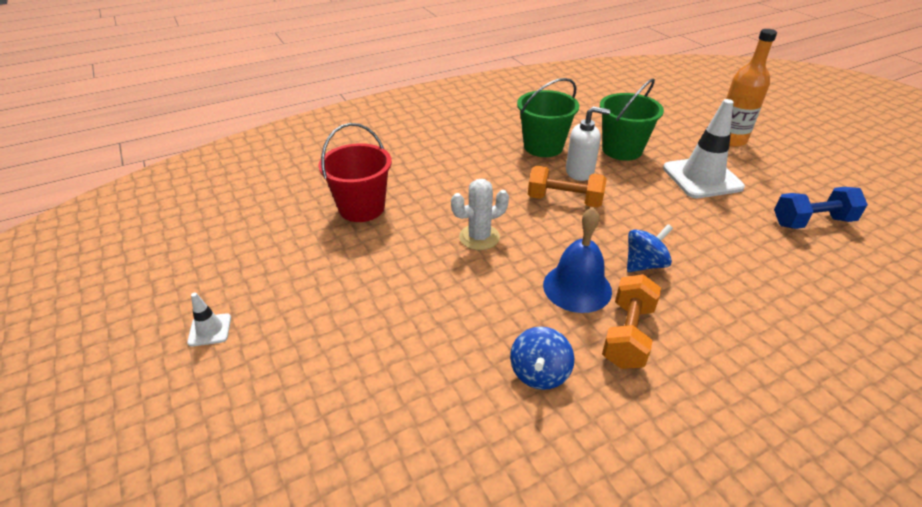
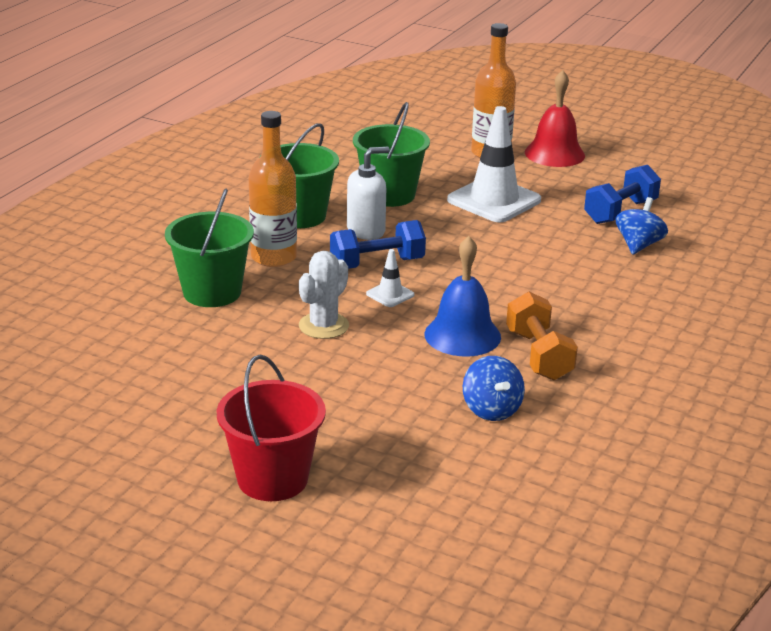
camera: 35 degrees left, 10 degrees down
(210, 330) = (129, 503): white traffic cone -> white traffic cone (390, 294)
(362, 208) = (157, 342): red bucket -> red bucket (272, 479)
(432, 183) = (212, 292): none -> green bucket
(496, 171) = (274, 257): none -> orange bottle
(564, 200) = (377, 264): orange dumbbell -> blue dumbbell
(644, 264) = (505, 295): blue spinning top -> blue spinning top (638, 245)
(786, 154) = (554, 154): none -> red bell

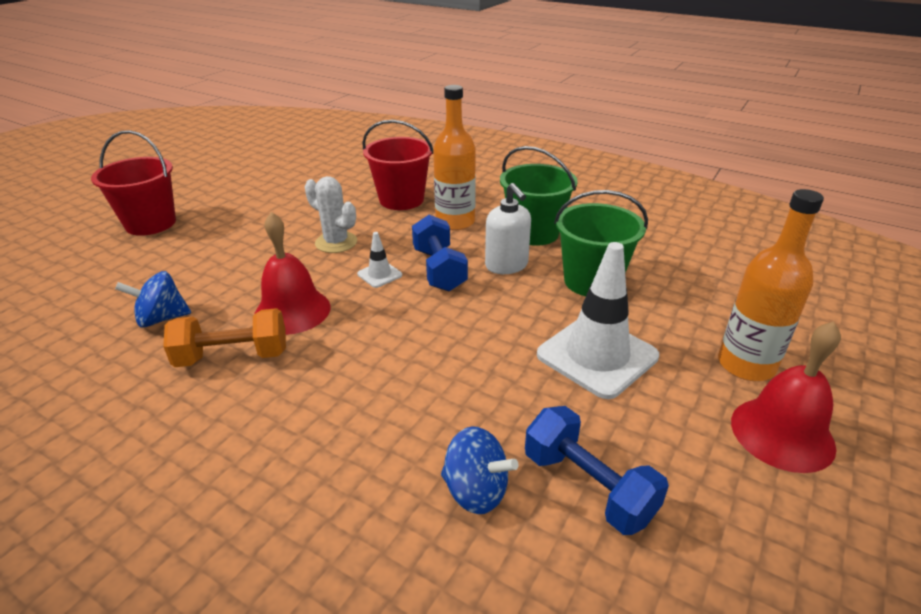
camera: 95 degrees right, 5 degrees up
(212, 292) = (401, 200): green bucket -> red bucket
(462, 335) = (292, 311): blue bell -> red bell

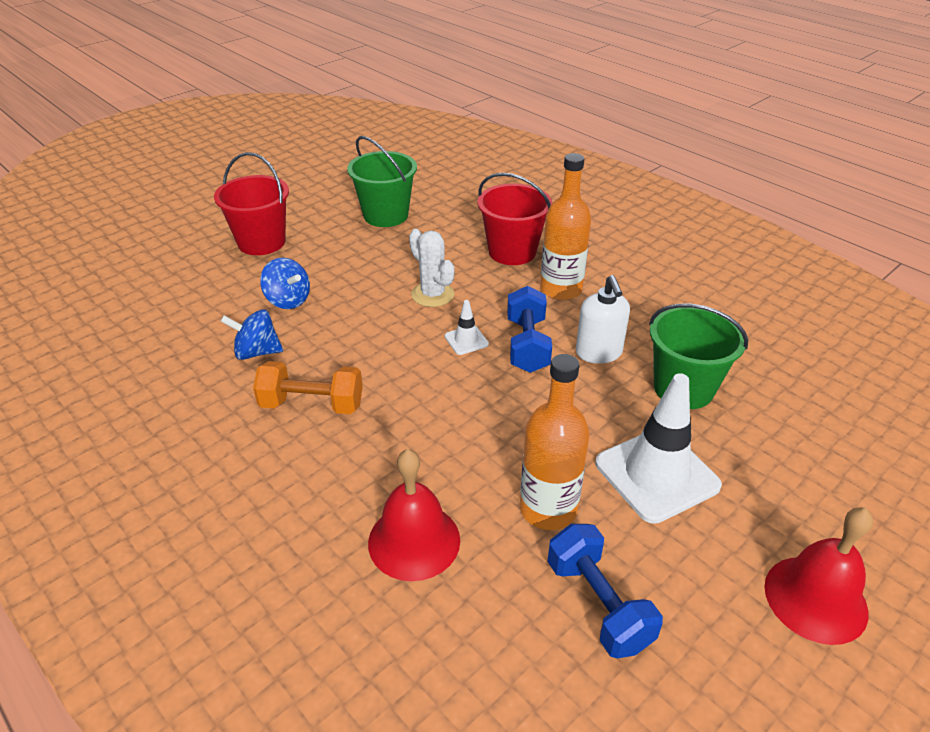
camera: 15 degrees right, 5 degrees up
(292, 311) = (374, 366): red bell -> red bell (414, 541)
(476, 491) = (494, 583): blue spinning top -> blue spinning top (288, 300)
(534, 233) = (642, 317): green bucket -> green bucket (386, 215)
(746, 365) = (812, 517): orange bottle -> orange bottle (548, 509)

